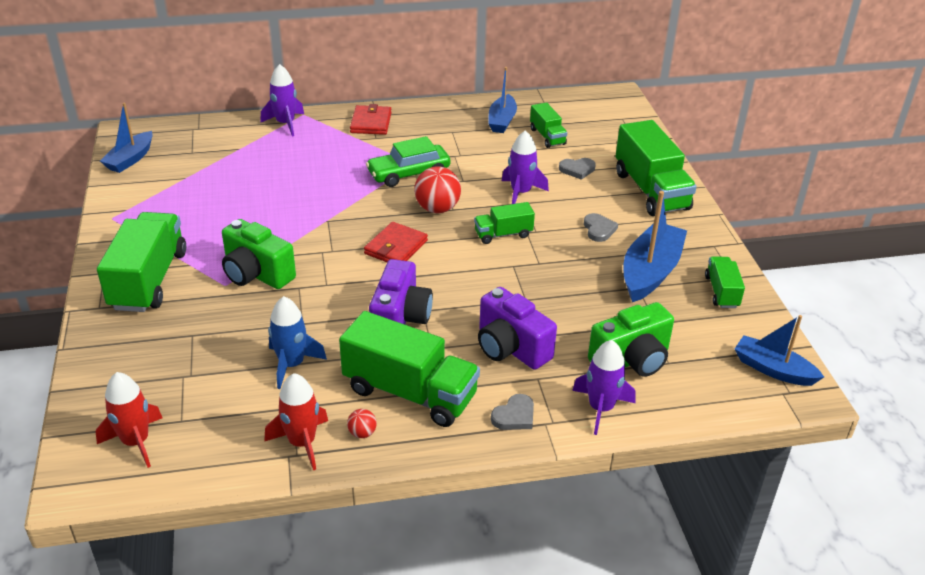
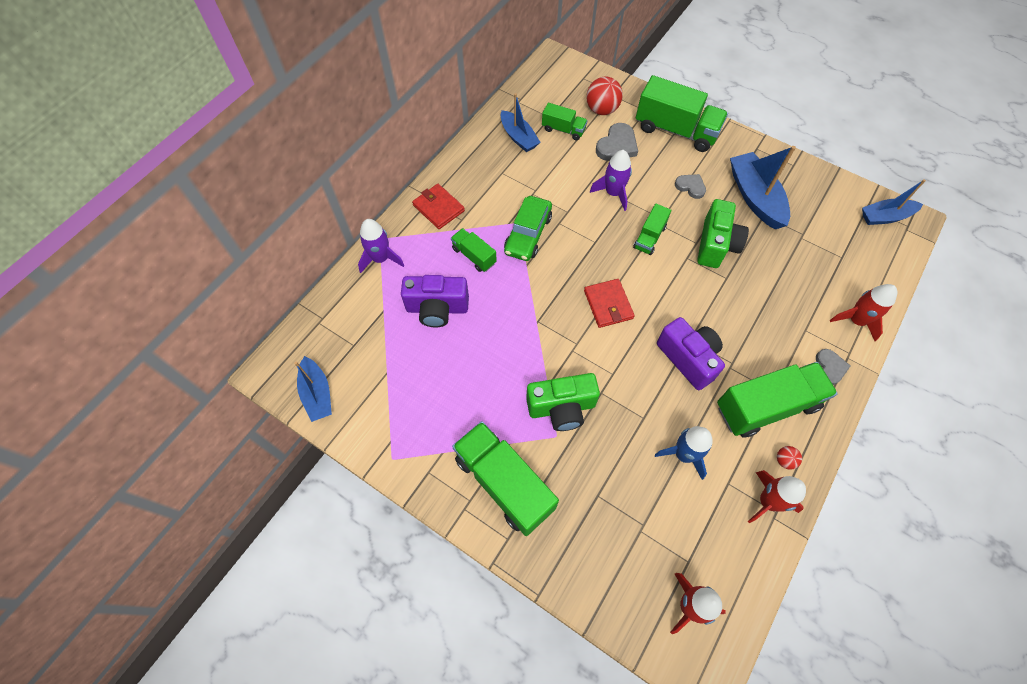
camera: 45 degrees left, 25 degrees up
(437, 209) = (586, 250): red ball -> red ball (602, 110)
(511, 348) = (767, 322): purple camera -> purple camera (437, 308)
(577, 170) = (617, 145): grey heart -> grey heart, size x1.56
(601, 408) = (856, 320): purple rocket -> red rocket
(631, 360) = (826, 272): green camera -> green camera (716, 245)
(721, 292) = (802, 181): green truck -> green truck (474, 256)

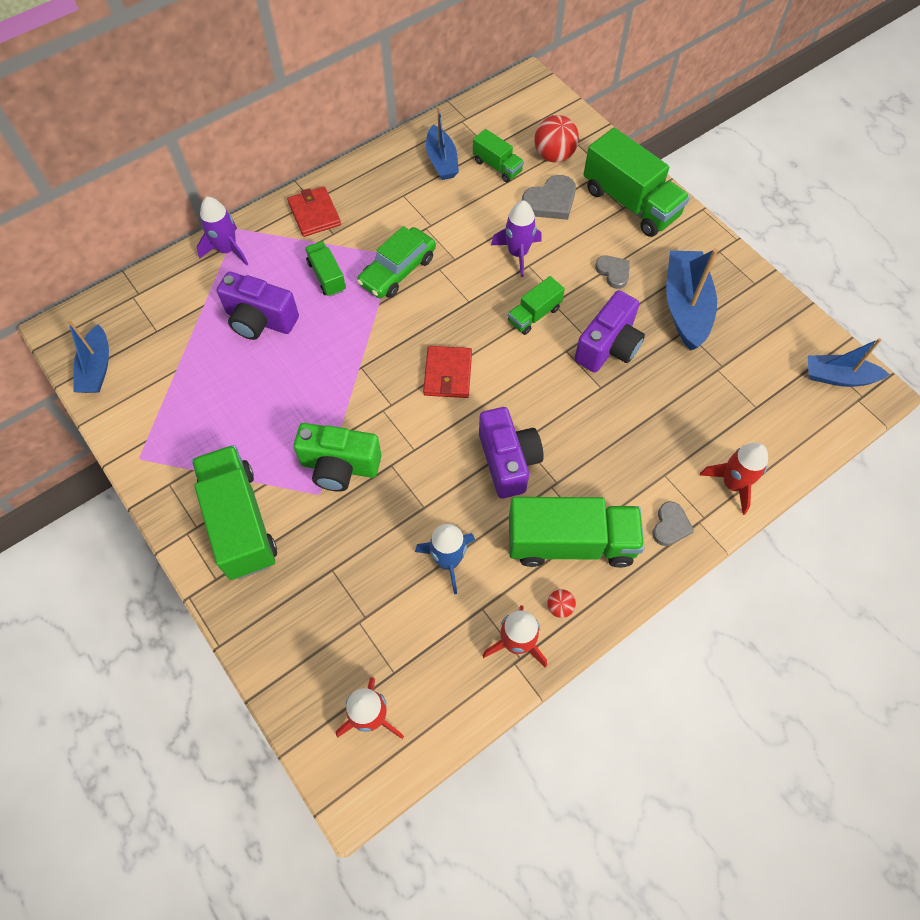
camera: 20 degrees right, 0 degrees up
(716, 245) = (608, 346): green camera -> purple camera

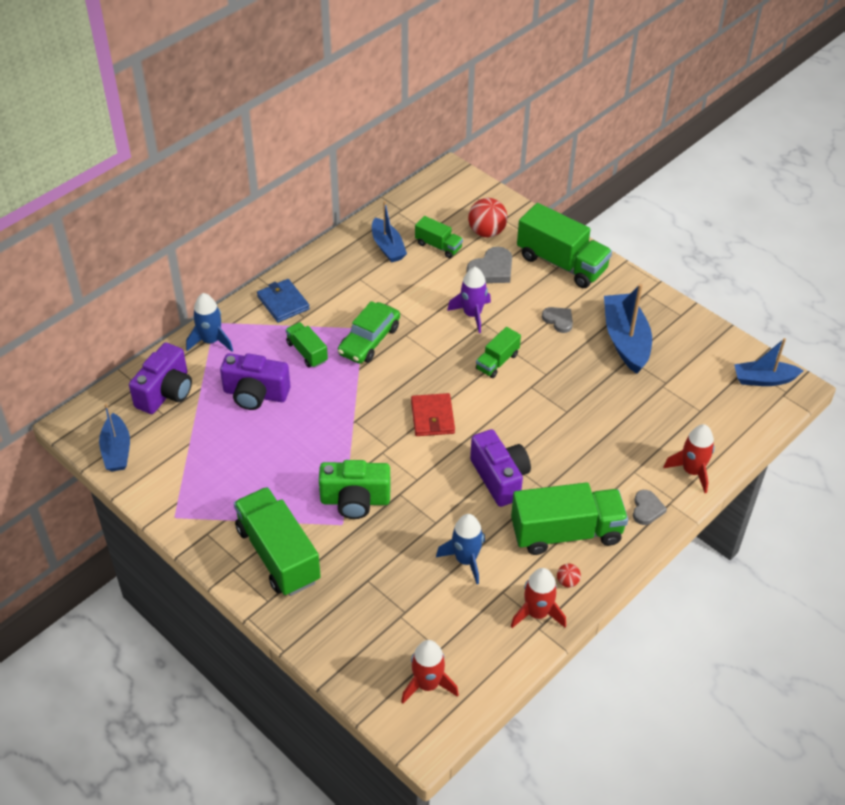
camera: 10 degrees left, 15 degrees down
(227, 250) = (211, 341): purple rocket -> blue rocket
(314, 214) = (283, 303): red wallet -> blue wallet
(608, 346) = (566, 379): purple camera -> purple camera (166, 392)

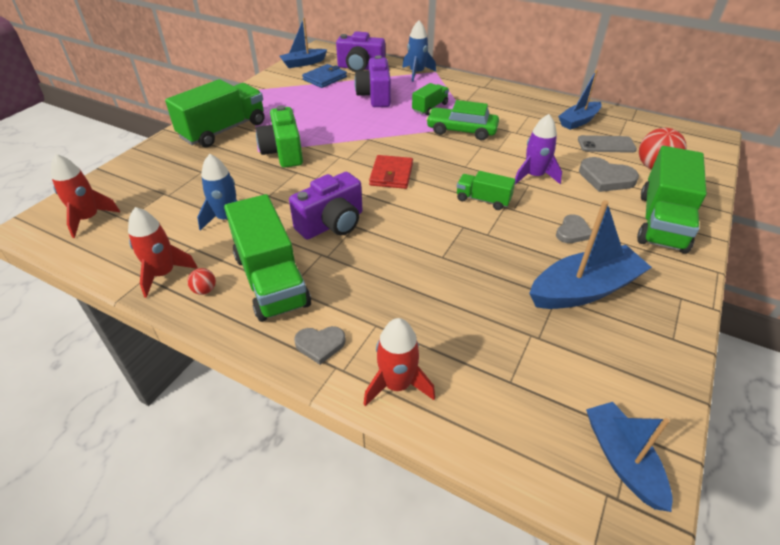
camera: 75 degrees right, 5 degrees down
(283, 303) = (474, 90): blue wallet -> blue wallet (325, 78)
(432, 417) = (391, 174): red wallet -> red wallet turned 60 degrees counterclockwise
(438, 246) = (606, 145): green truck -> grey phone

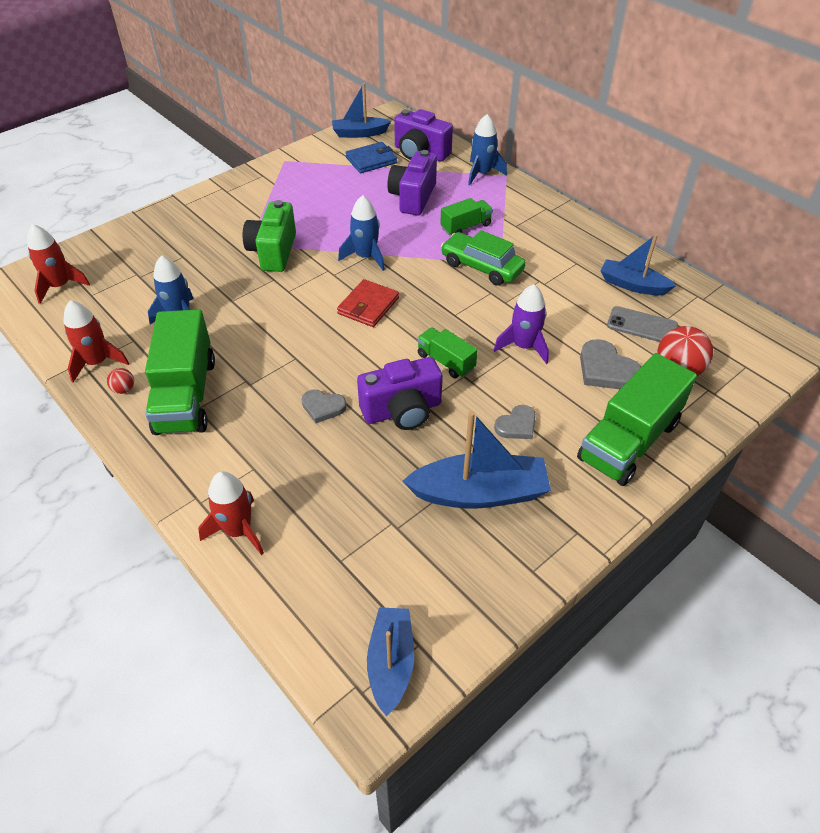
camera: 20 degrees right, 5 degrees up
(223, 130) = (228, 209): green truck -> none
(320, 345) = (194, 472): grey heart -> grey heart (323, 407)
(332, 224) = (274, 350): purple camera -> purple camera (402, 411)
(365, 141) = (365, 257): none -> blue rocket
(578, 121) = (632, 285): blue boat -> blue boat turned 45 degrees clockwise

